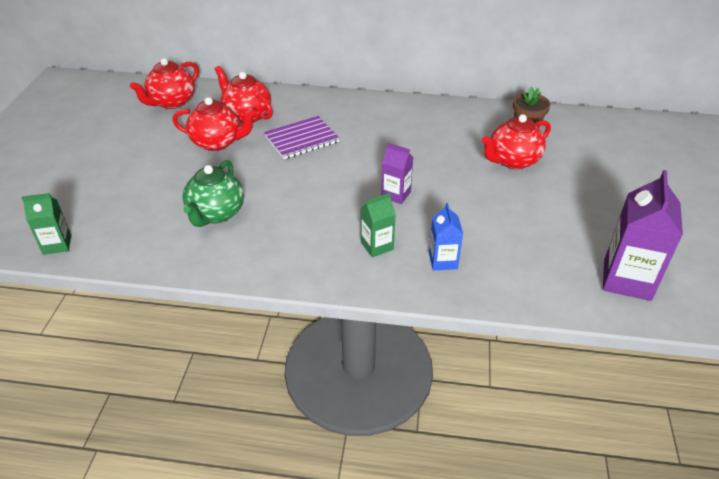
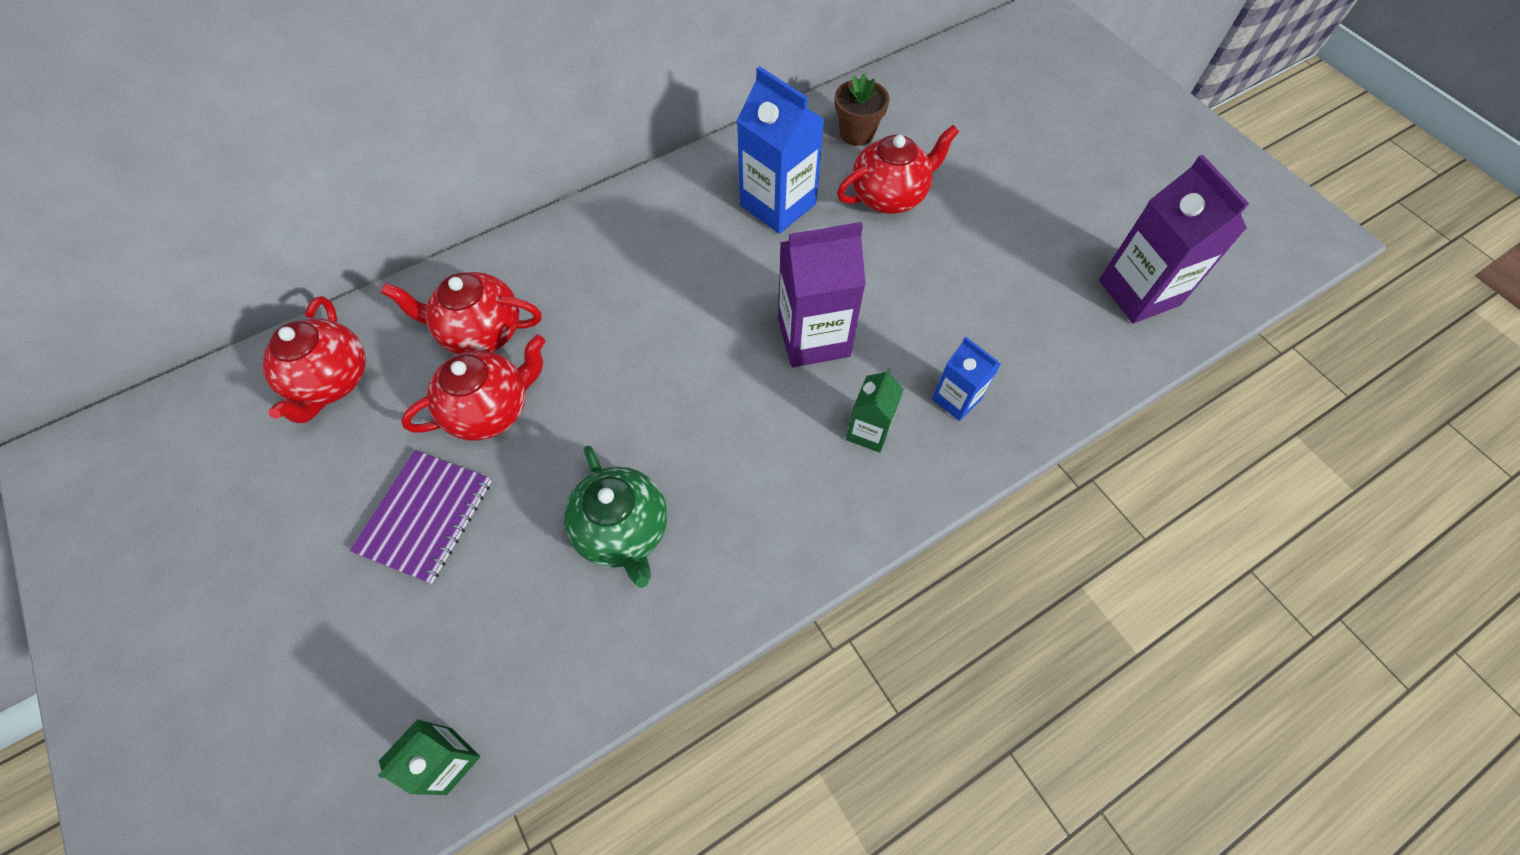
camera: 40 degrees left, 20 degrees up
(301, 139) = (605, 325): purple notebook -> purple notebook (425, 516)
(396, 194) = (813, 337): purple carton -> purple carton, size x1.78
(443, 136) = (778, 205): none -> blue carton
(512, 161) = (889, 196): red teapot -> red teapot turned 135 degrees counterclockwise

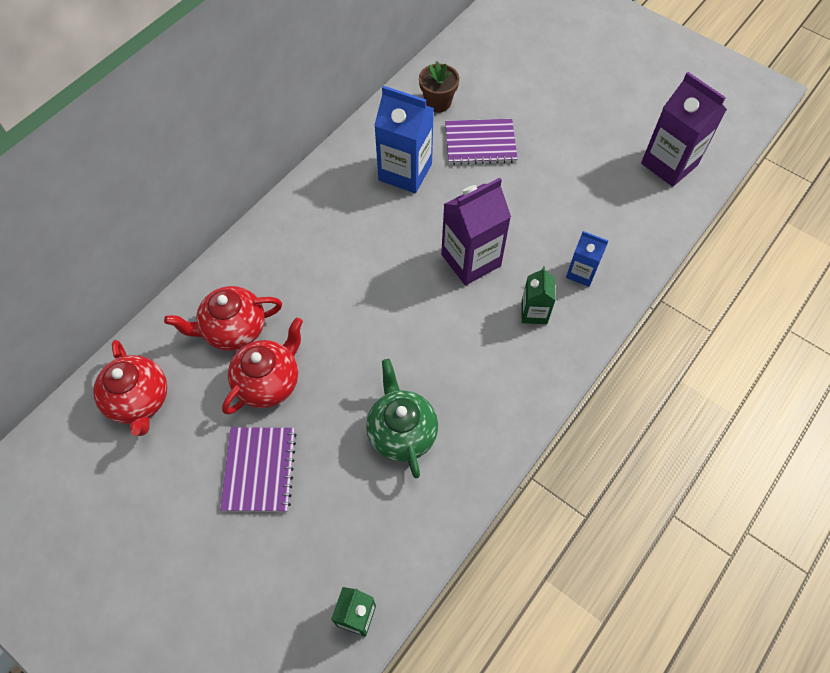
camera: 20 degrees left, 0 degrees up
(623, 531) = (401, 432): green teapot -> green teapot turned 150 degrees counterclockwise
(889, 196) = (480, 143): red teapot -> purple notebook

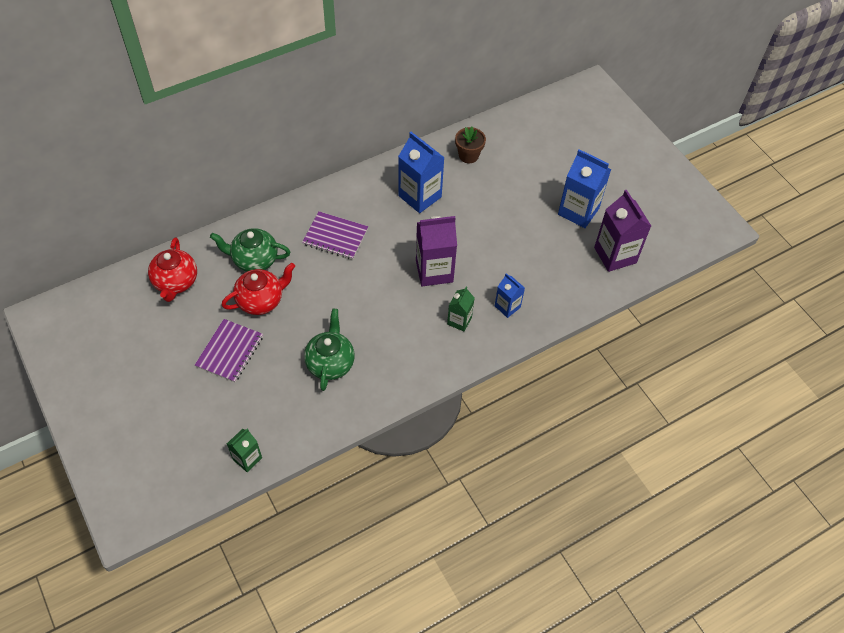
camera: 20 degrees right, 5 degrees down
(233, 330) = (254, 260): red teapot -> green teapot
(480, 143) = (483, 194): purple notebook -> purple notebook (335, 236)
(600, 126) = (578, 211): none -> blue carton

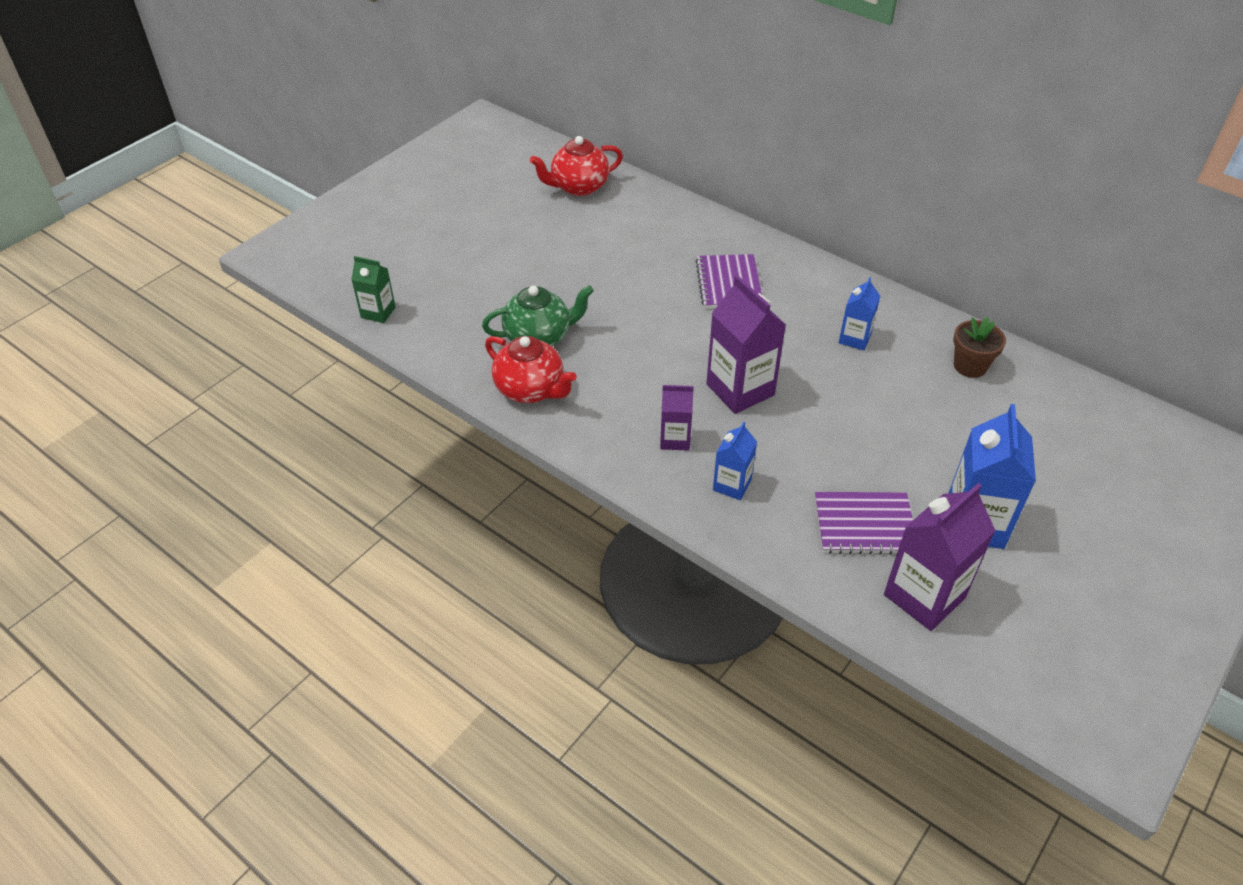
camera: 70 degrees right, 10 degrees down
(229, 351) = (511, 254): purple notebook -> purple notebook (864, 524)
(254, 260) = (647, 231): green teapot -> none
(261, 300) = (594, 254): red teapot -> red teapot (531, 390)
(420, 196) = (854, 339): blue carton -> blue carton, size x0.56
(459, 321) = (675, 439): green carton -> purple carton

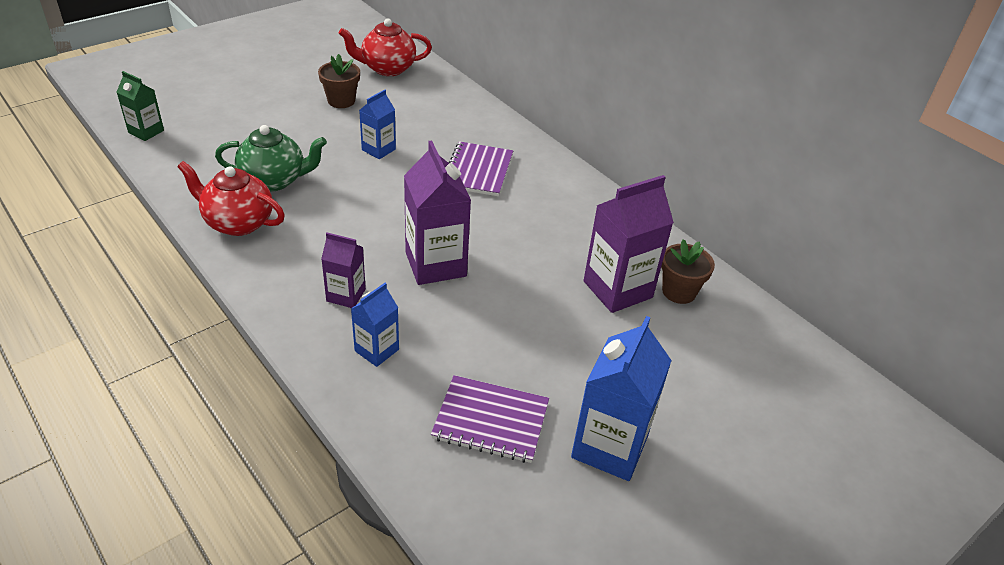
camera: 10 degrees right, 5 degrees down
(531, 390) = (238, 223): red teapot -> red teapot turned 150 degrees clockwise
(553, 234) = (341, 101): none -> brown flower pot
(854, 339) = (574, 242): blue carton -> blue carton (378, 149)
(924, 596) = (516, 510): purple carton -> purple carton (617, 289)

